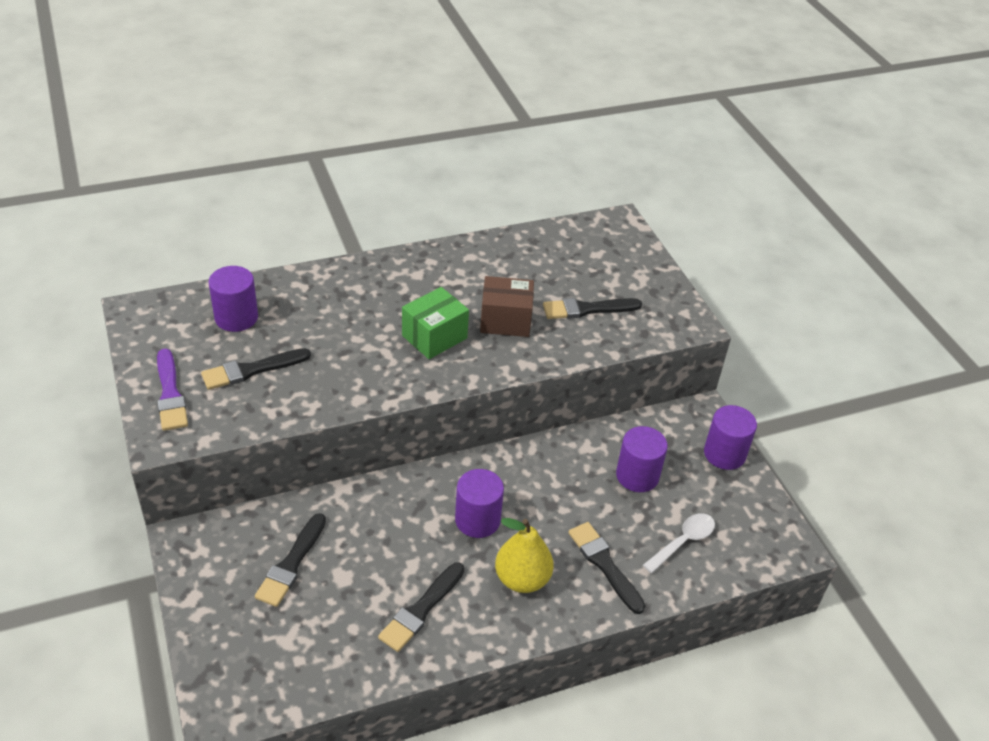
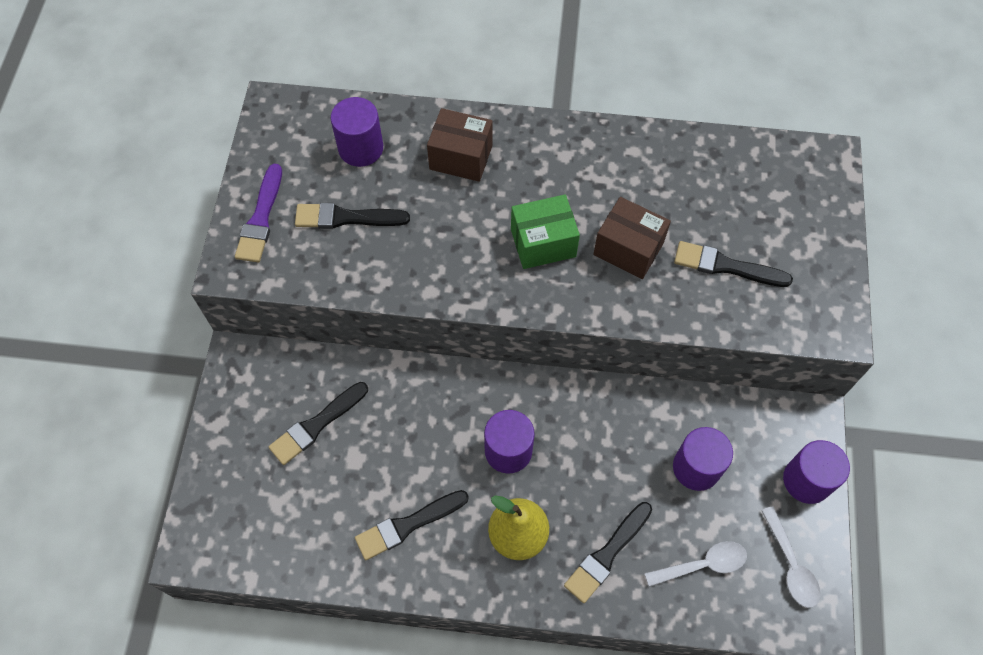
camera: 30 degrees right, 20 degrees up
(330, 299) = (461, 157): none -> brown box
(604, 564) = (607, 554): black brush -> black brush turned 135 degrees counterclockwise
(748, 515) = (791, 565): none -> white spoon

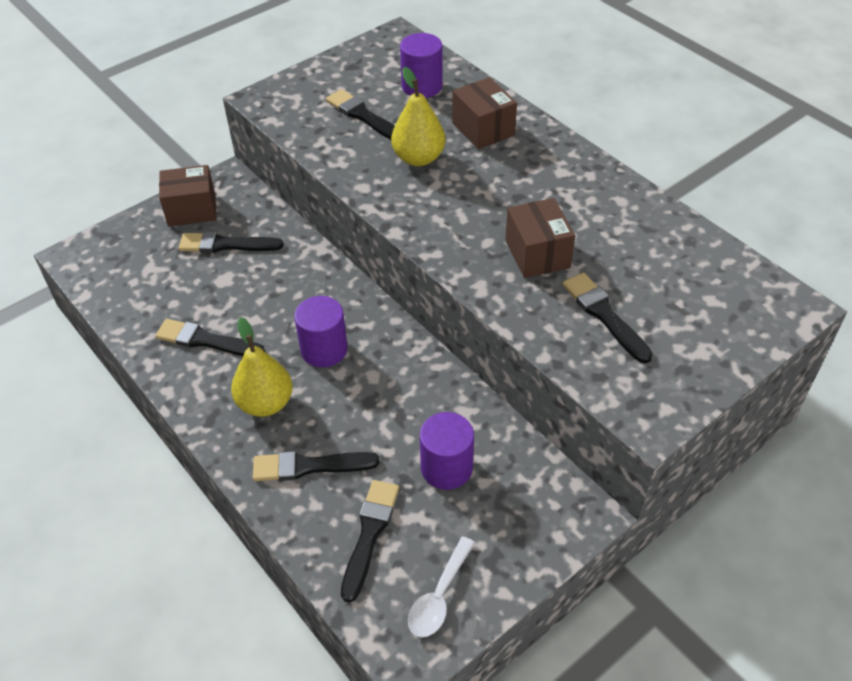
camera: 45 degrees right, 15 degrees down
(243, 416) = (192, 210): none -> brown box
(261, 218) = (311, 85): purple brush -> none
(442, 227) = (418, 158): none -> yellow pear
(543, 243) = (477, 210): green box -> none
(702, 564) = (369, 534): white spoon -> black brush
(806, 480) = (527, 550): purple cylinder -> none

